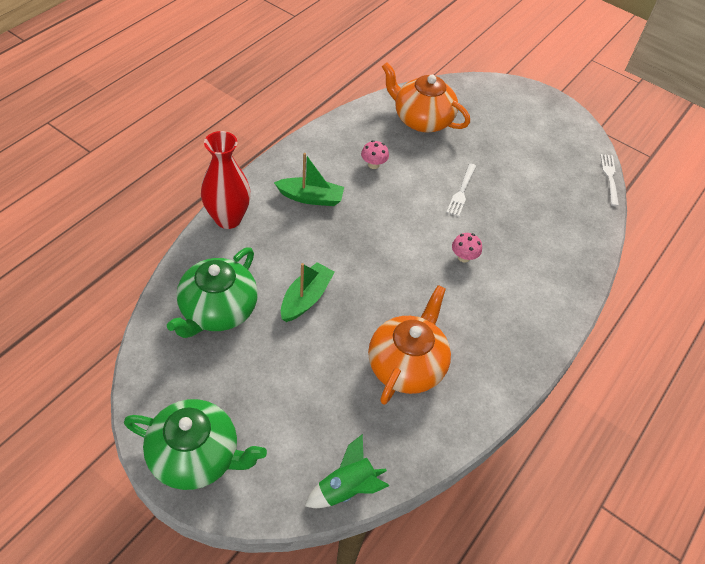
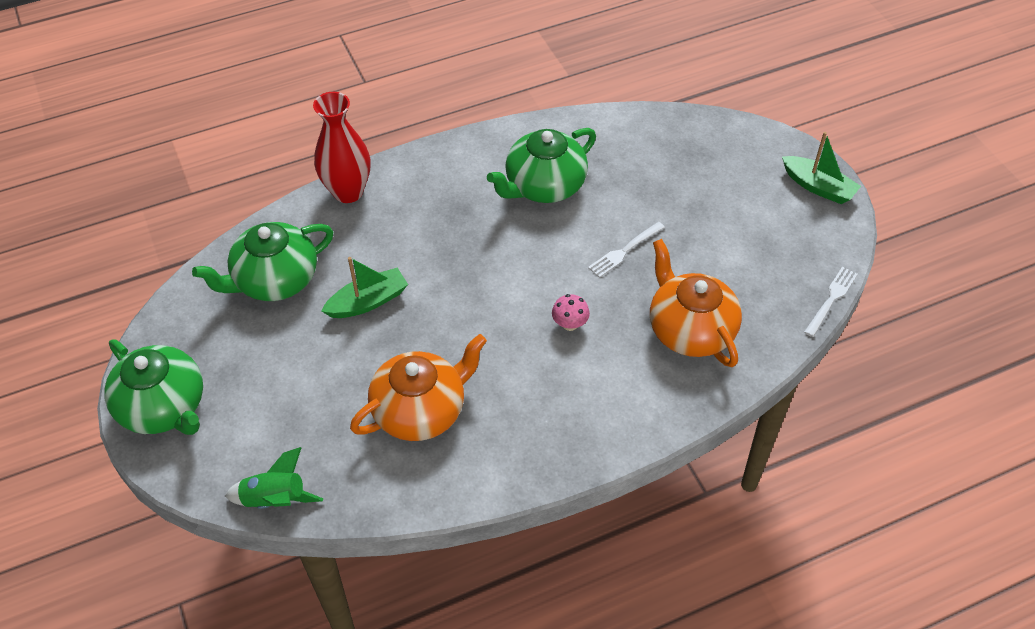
camera: 35 degrees right, 0 degrees up
(310, 197) = (448, 199): green boat -> green boat (818, 187)
(373, 164) = (544, 186): pink mushroom -> green teapot
(421, 120) = (640, 152): orange teapot -> orange teapot (690, 330)

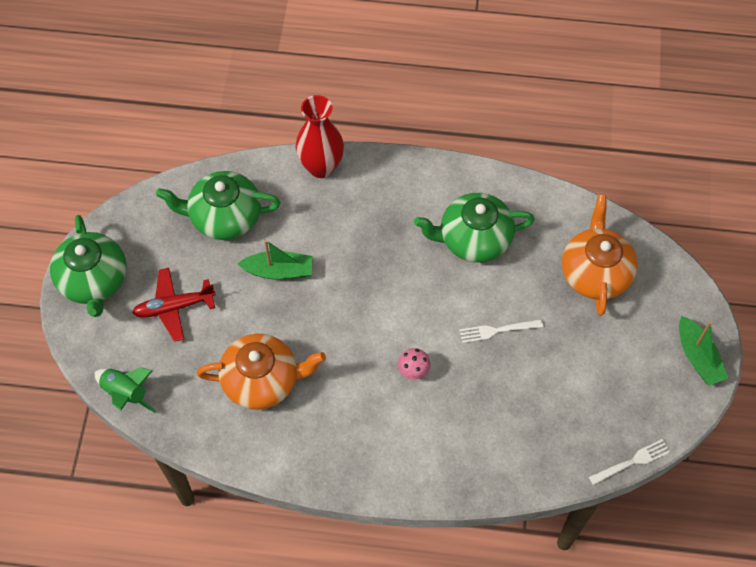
camera: 30 degrees right, 10 degrees up
(275, 389) = (174, 307): none -> red plane
(690, 330) = (501, 425): orange teapot -> orange teapot (595, 272)

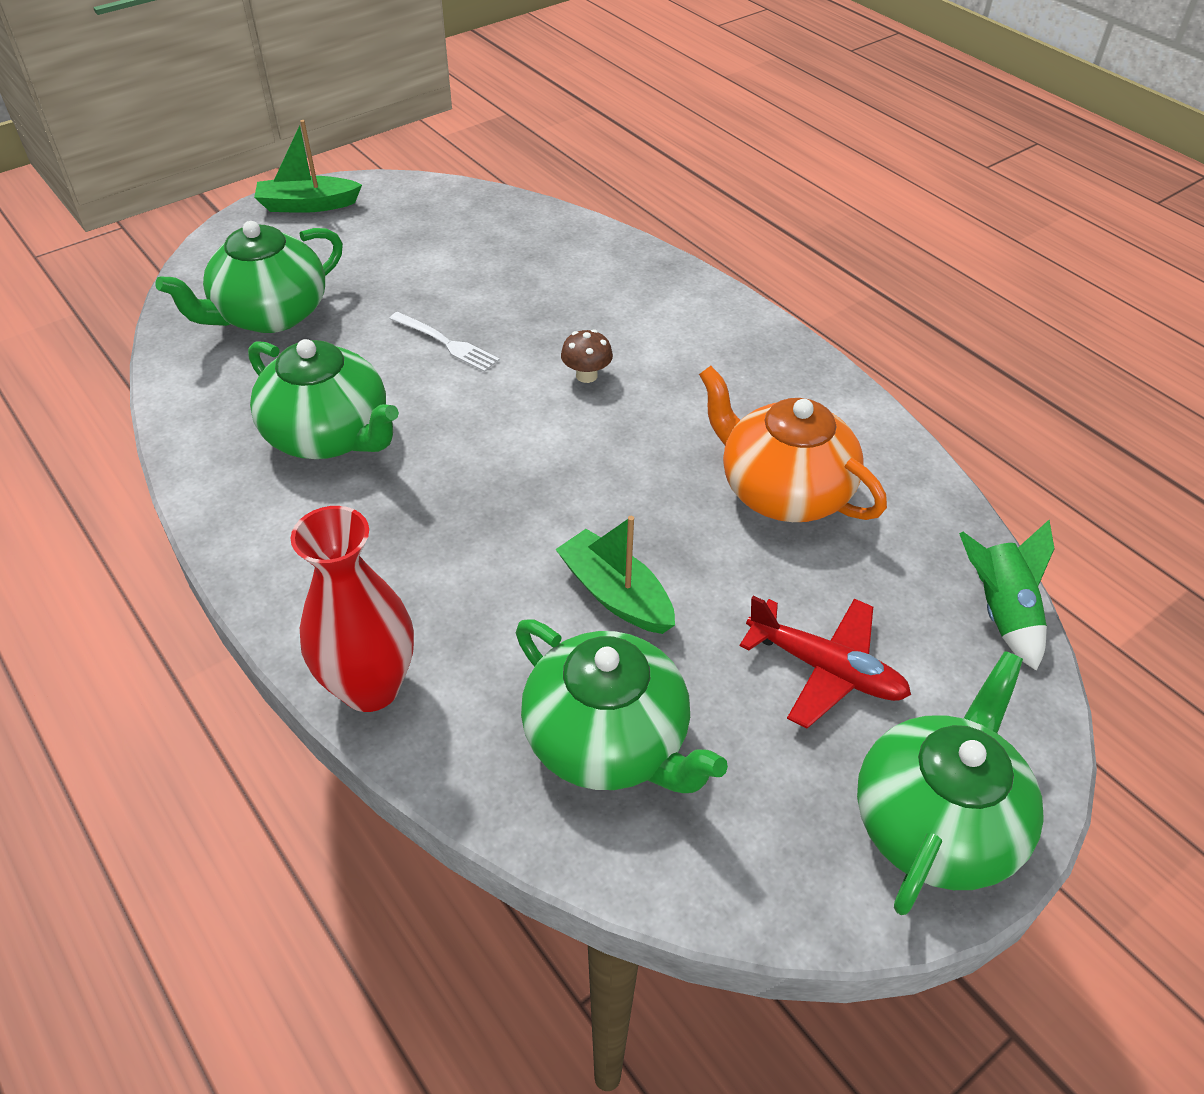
camera: 135 degrees left, 15 degrees down
(413, 370) = (586, 375): pink mushroom -> brown mushroom
(595, 272) = (270, 315): orange teapot -> green teapot
(632, 462) = (486, 191): white fork -> none
(698, 357) = (308, 205): green boat -> green boat turned 120 degrees counterclockwise

